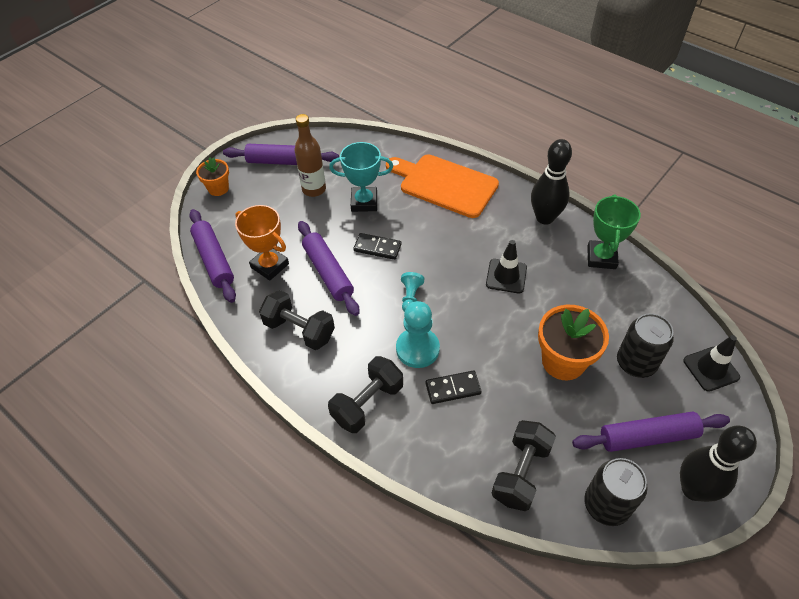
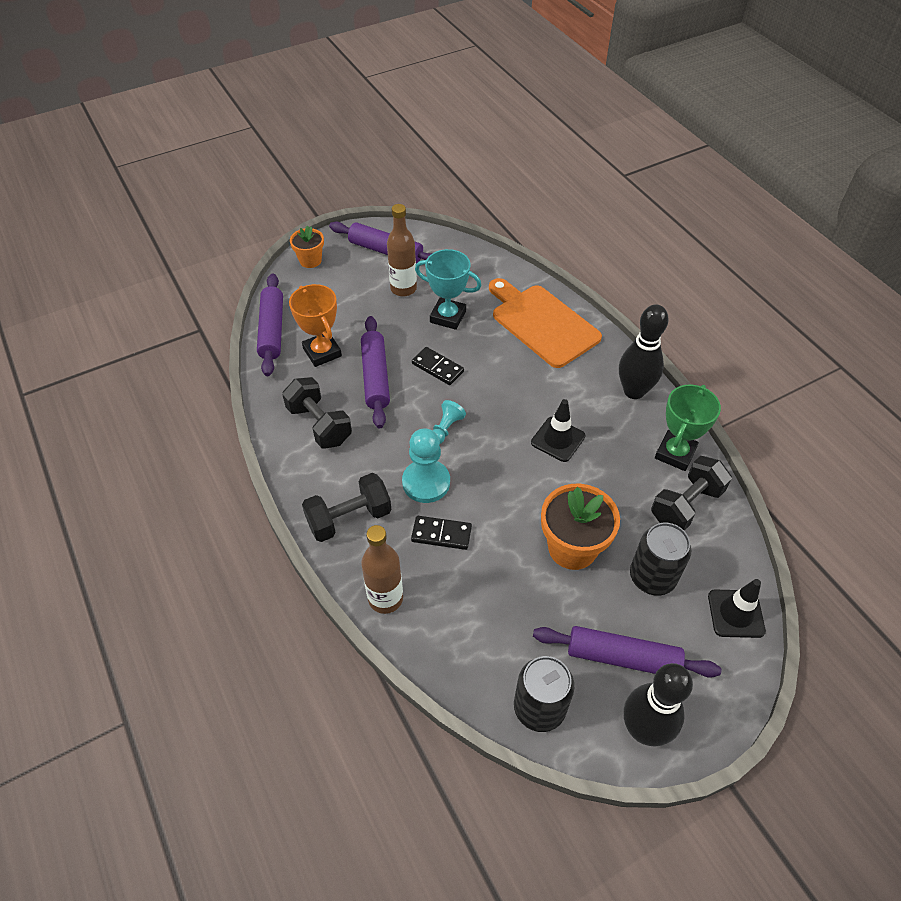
camera: 20 degrees right, 0 degrees up
(434, 462) = (385, 598): none -> brown bottle
(521, 473) = (467, 642): black dumbbell -> black dumbbell (686, 505)

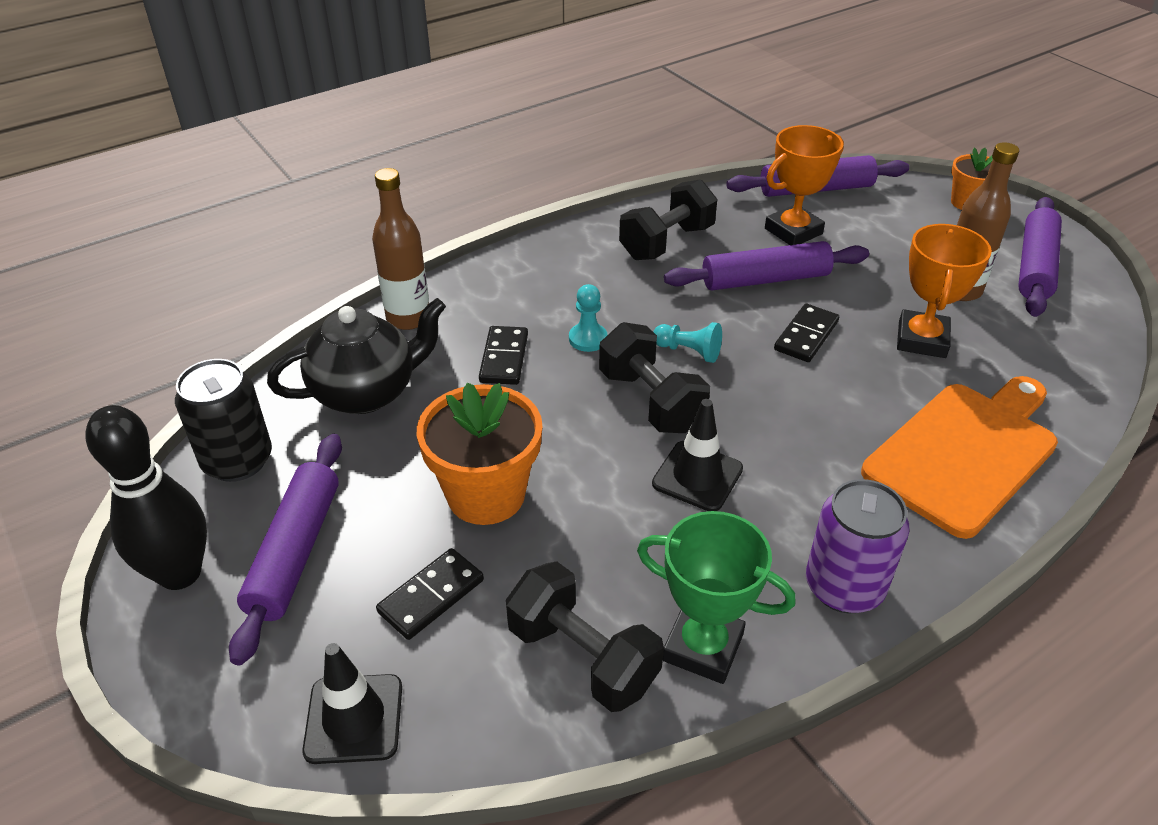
camera: 85 degrees right, 10 degrees down
(349, 518) = (523, 280): black dumbbell -> black dumbbell (651, 401)
(426, 482) = (588, 339): turquoise pawn -> turquoise pawn, size x0.57
(448, 317) = (922, 340): turquoise trophy -> orange trophy
(471, 623) = (367, 392): none -> black teapot
(634, 391) = (844, 587): black bowling pin -> purple can
(652, 577) = (431, 596): black can -> black domino

